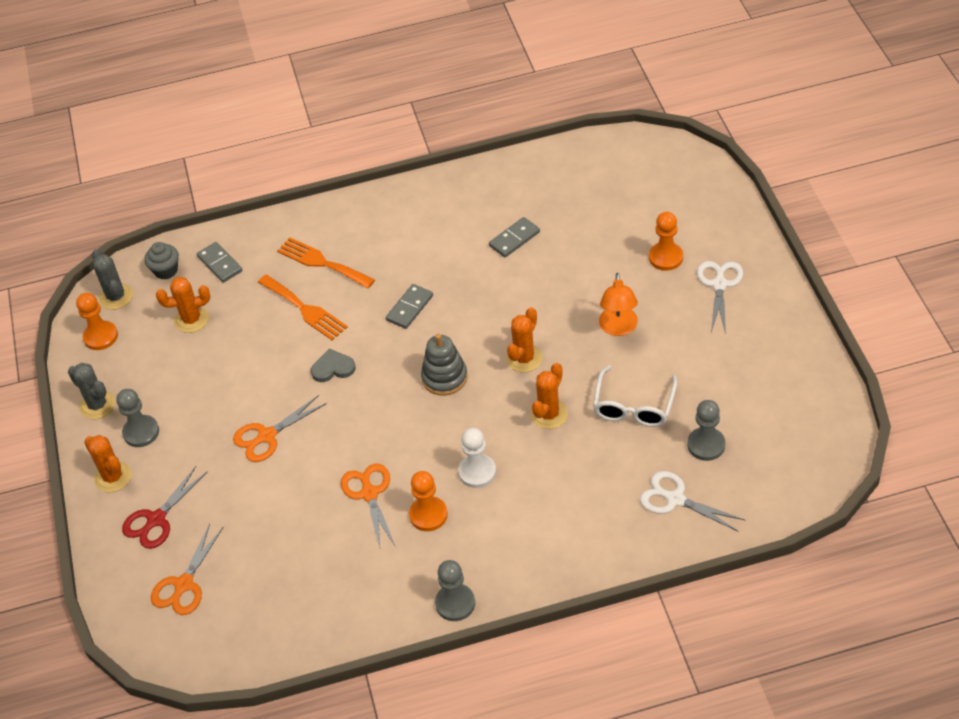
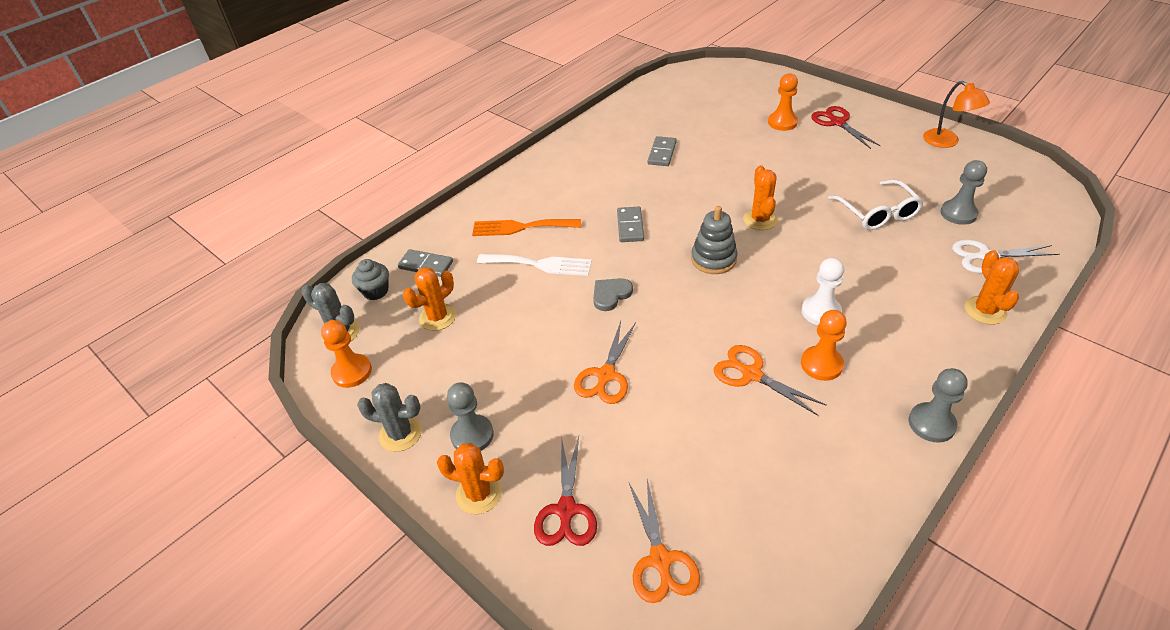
camera: 35 degrees left, 5 degrees down
(305, 309) = (540, 264): orange fork -> white fork
(549, 414) = (824, 246): orange cactus -> orange cactus (985, 310)
(618, 328) = (804, 173): orange lamp -> orange lamp (947, 142)
(719, 285) = (837, 123): white scissors -> red scissors

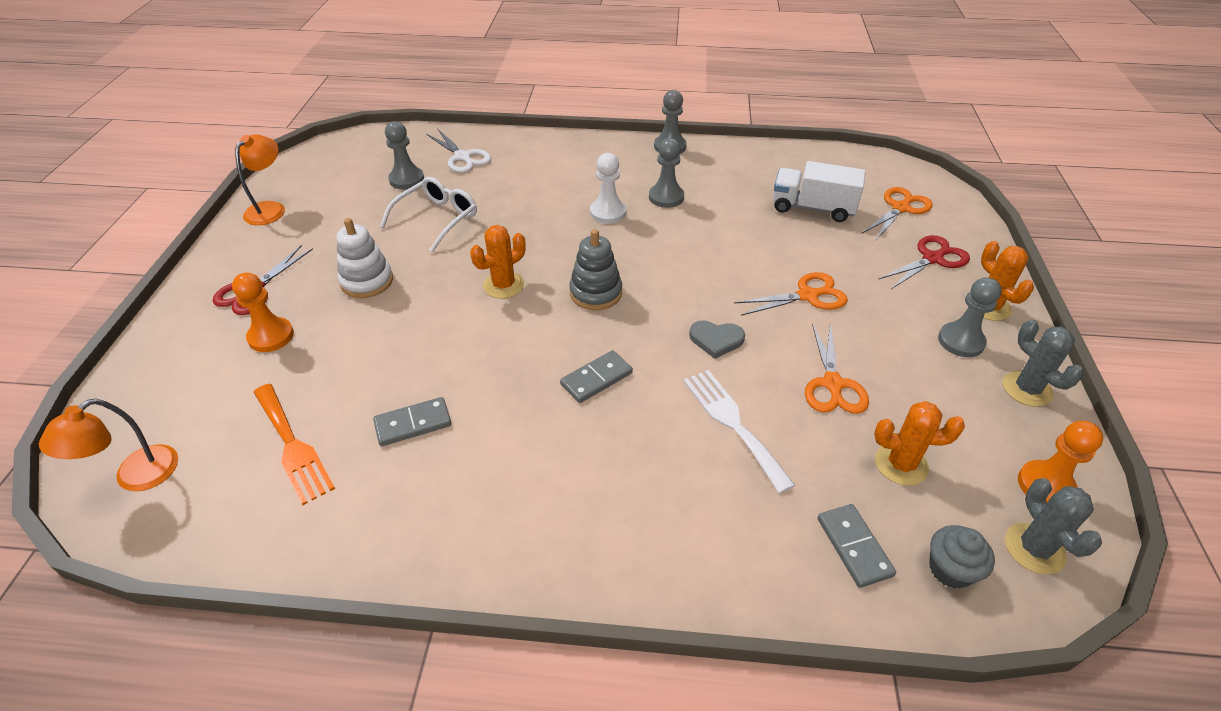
camera: 130 degrees left, 0 degrees up
(521, 227) = (690, 487): orange fork -> orange fork (292, 446)
(705, 77) = (135, 476): none -> orange lamp
(720, 472) = (812, 208): none -> white truck
(752, 374) = (713, 223): orange scissors -> orange scissors (832, 384)
(813, 164) = (367, 281): none -> white stacking toy
(821, 364) = (666, 197): orange pawn -> grey pawn
(985, 310) = (533, 147): orange cactus -> none

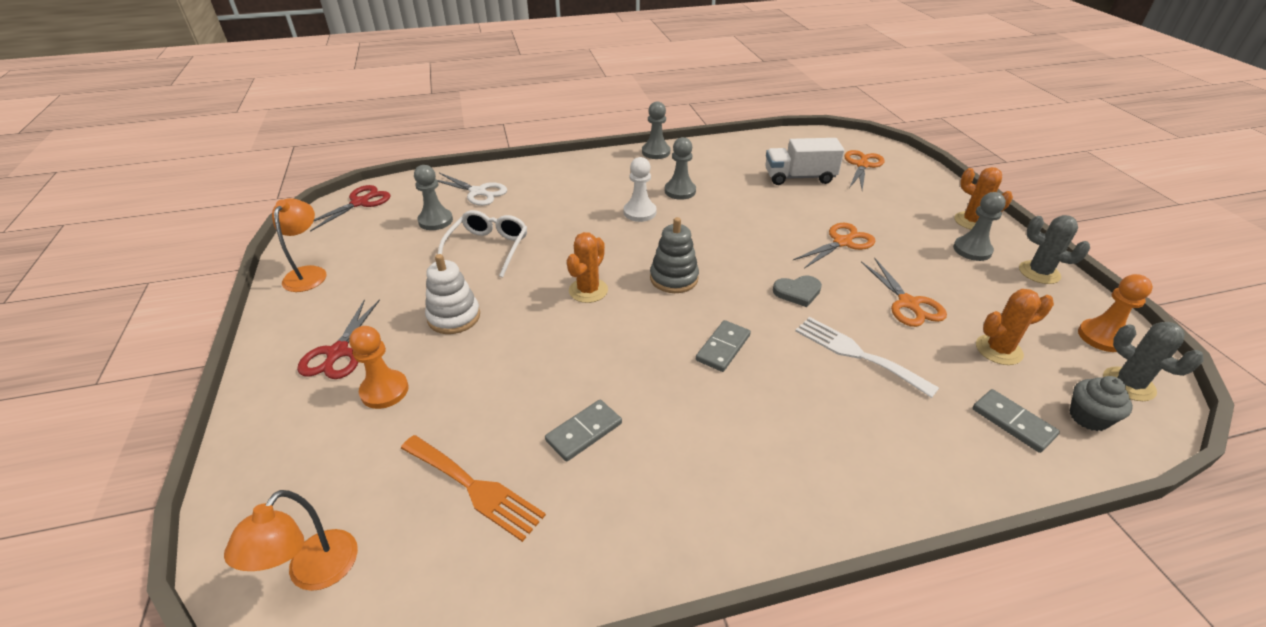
camera: 20 degrees left, 5 degrees down
(932, 259) = (910, 196): red scissors -> red scissors (360, 203)

